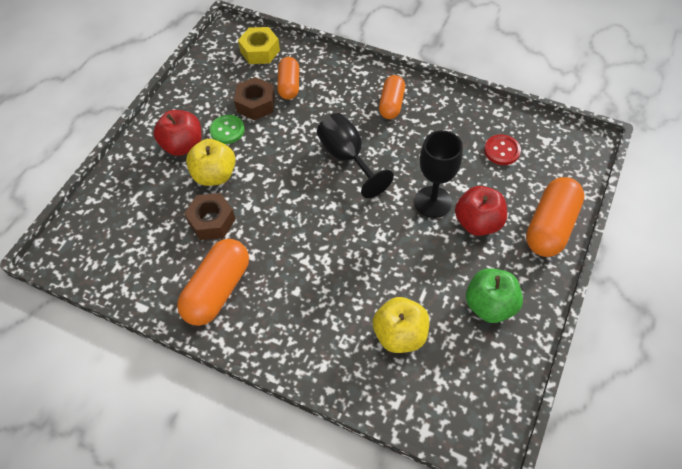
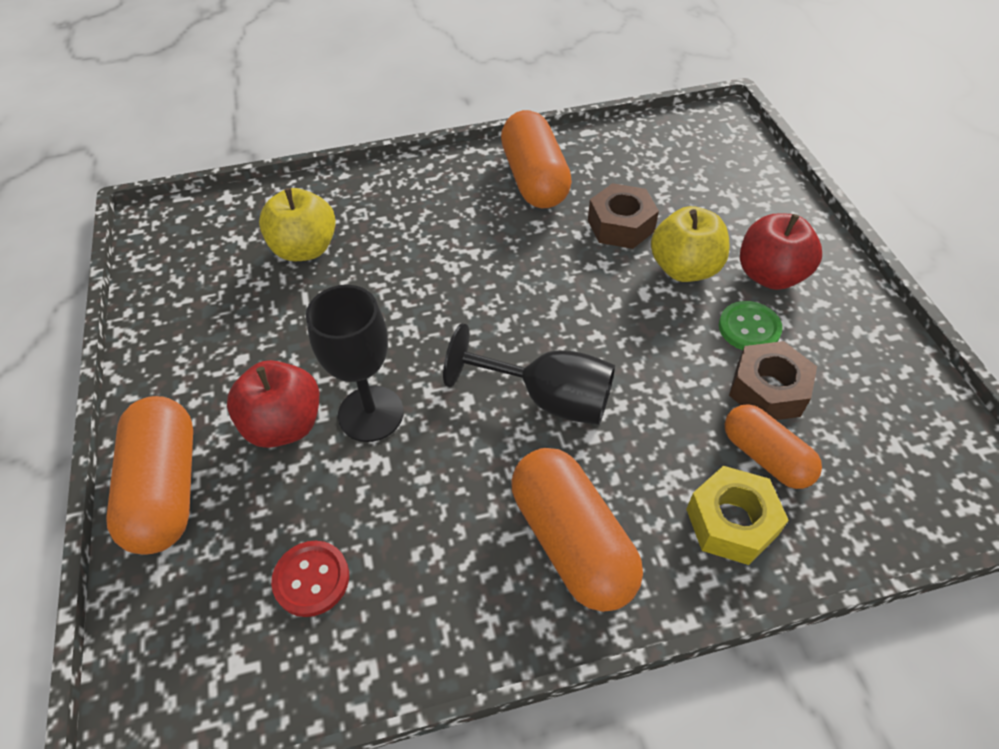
camera: 140 degrees right, 5 degrees down
(260, 51) = (894, 488): yellow nut -> yellow nut (731, 522)
(391, 104) = (571, 541): orange capsule -> orange capsule, size x1.57
(490, 305) = (212, 333): green apple -> none

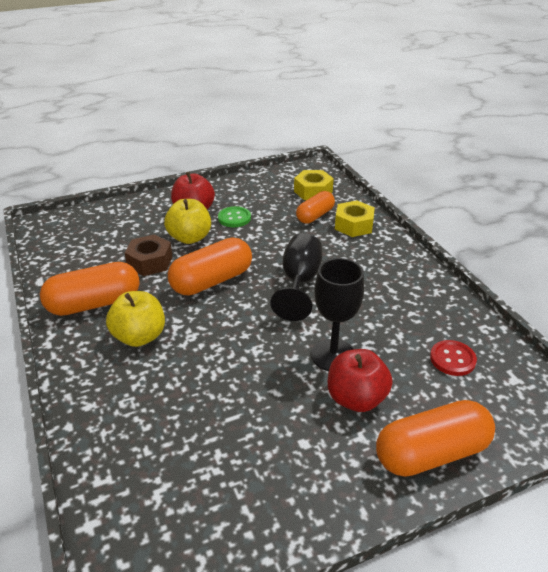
camera: 100 degrees left, 15 degrees down
(305, 249) = (173, 431): yellow apple -> yellow apple (139, 336)
(571, 541) = (384, 269): orange capsule -> orange capsule (212, 281)
(767, 390) = (275, 214): brown nut -> none
(871, 470) = (313, 191): none -> yellow nut

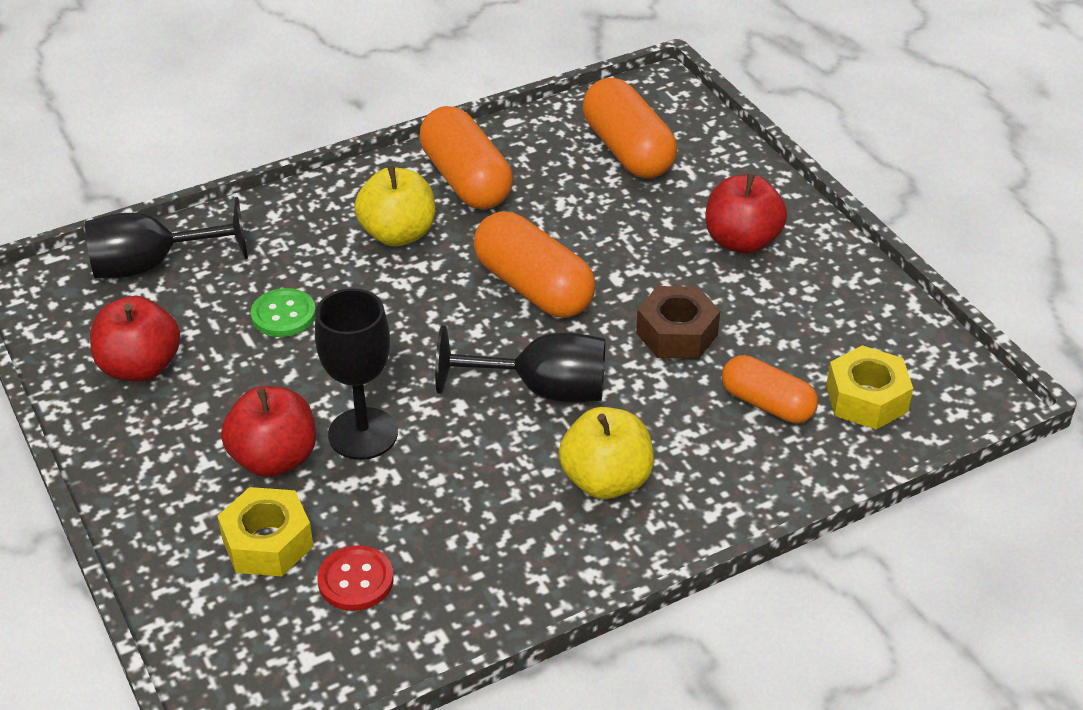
camera: 85 degrees right, 5 degrees up
(126, 486) = (153, 265): none -> black goblet
(150, 262) = (574, 215): brown nut -> brown nut (676, 334)
(190, 238) = (652, 248): yellow apple -> yellow apple (606, 481)
(234, 218) = (730, 294): green button -> green button (283, 315)
(255, 486) = (140, 367): none -> red apple
(354, 225) = (745, 462): yellow nut -> yellow nut (267, 543)
(431, 453) = (171, 535): orange capsule -> orange capsule (628, 150)

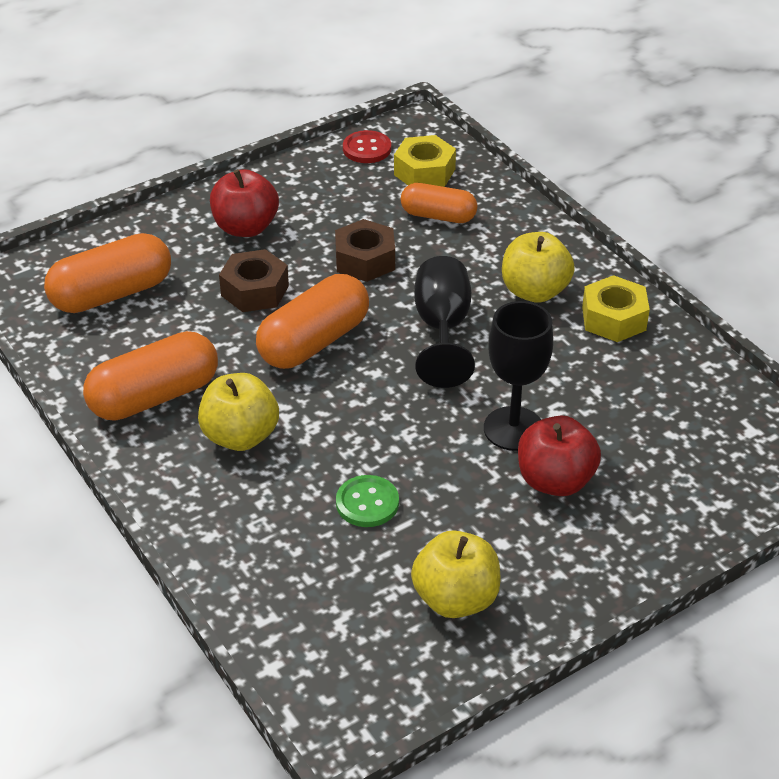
camera: 95 degrees left, 0 degrees up
(140, 367) = (455, 599): red apple -> yellow apple
(153, 265) = (298, 621): black goblet -> none
(267, 543) = (648, 470): yellow nut -> yellow nut (614, 319)
(355, 580) = (670, 414): red button -> red button (367, 149)
(625, 246) = (254, 290): none -> brown nut
(767, 404) = (438, 216): orange capsule -> orange capsule turned 75 degrees clockwise

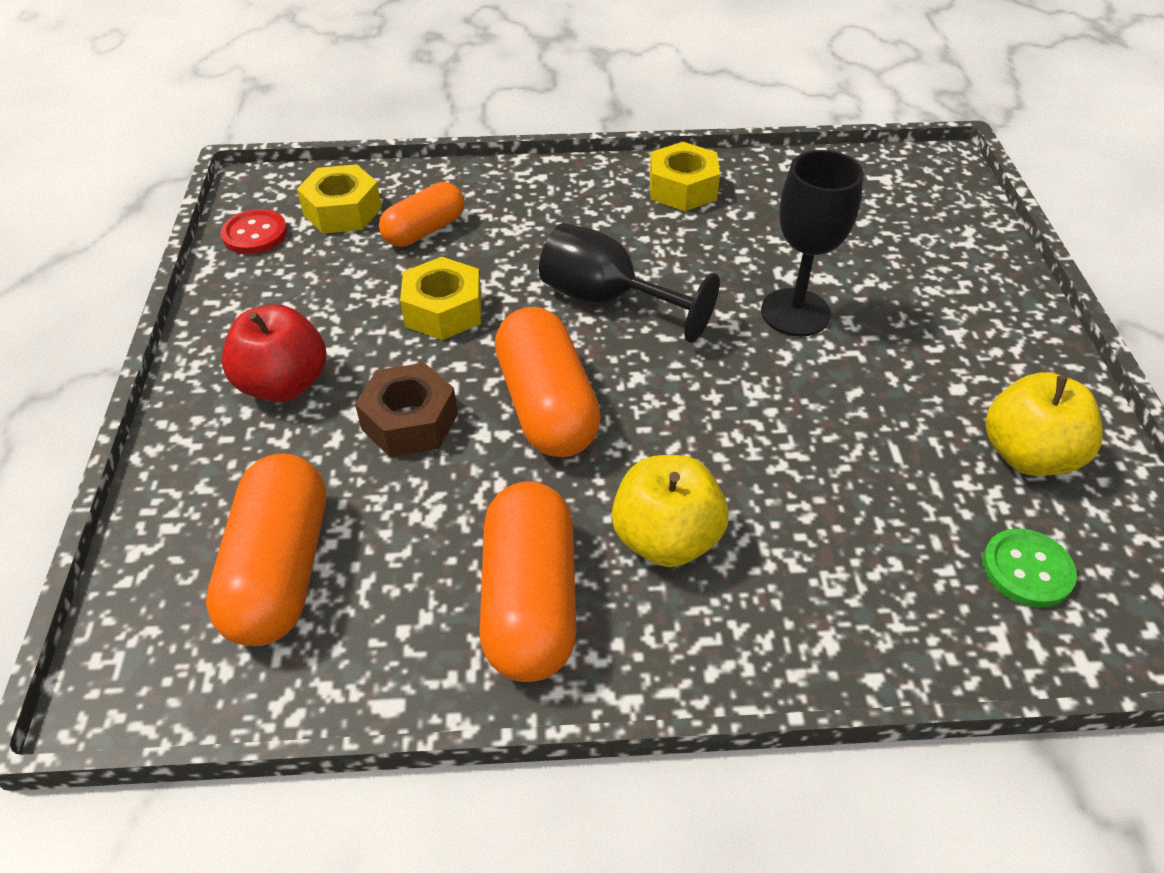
camera: 60 degrees left, 5 degrees up
(365, 260) = (443, 310): brown nut -> yellow nut
(367, 503) = (847, 467): green button -> green button (1027, 570)
(534, 291) = (602, 217): yellow apple -> none
(555, 480) = (887, 316): red apple -> none

